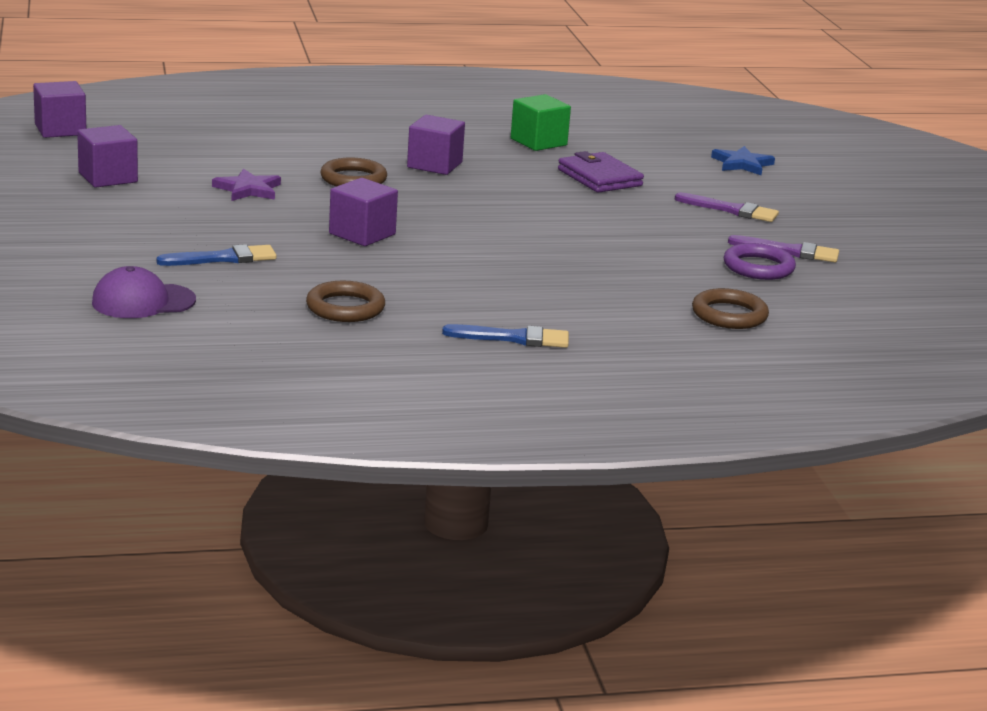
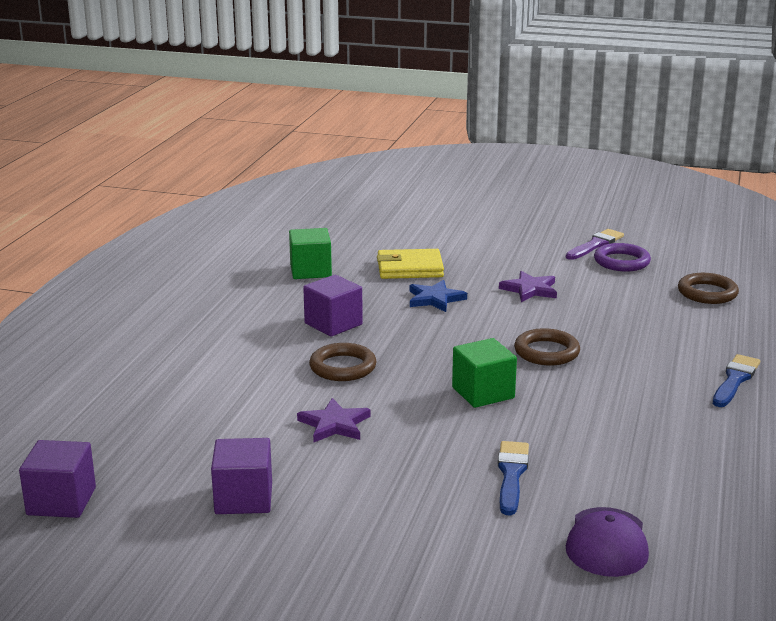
camera: 60 degrees left, 0 degrees up
(345, 308) = (653, 438): brown ring -> brown ring (546, 352)
(362, 234) = (483, 393): purple cube -> green cube
(599, 178) = (410, 268): purple wallet -> yellow wallet
(618, 231) = (530, 289): none -> purple star
(731, 210) = (506, 242): purple brush -> none
(742, 164) = (414, 215): blue star -> blue star (435, 299)

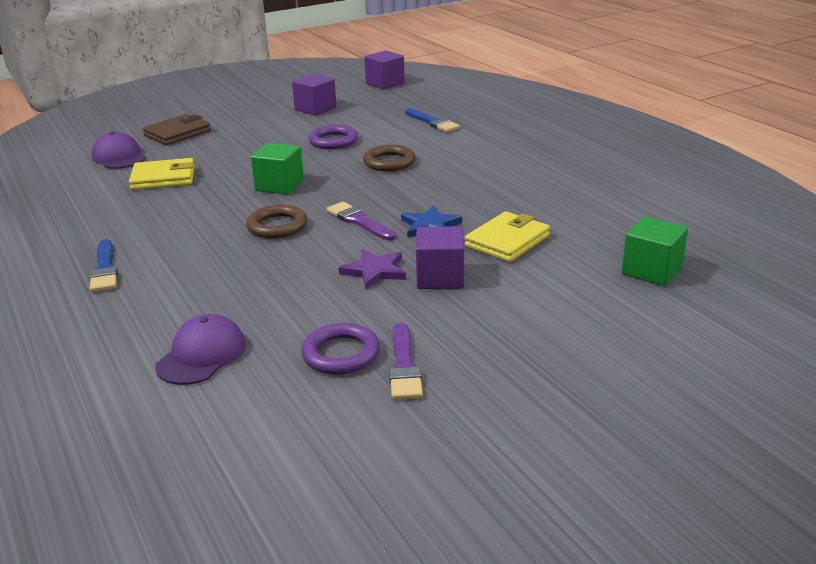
camera: 135 degrees right, 5 degrees up
(310, 271) = (566, 202): green cube -> green cube (651, 271)
(333, 324) = (454, 179): purple cube -> purple cube (440, 277)
(334, 424) = (333, 141): purple star -> purple ring
(477, 326) = (359, 221): none -> purple brush
(481, 554) = (177, 133): none -> brown wallet
(511, 474) = (202, 160): blue brush -> blue brush (433, 122)
(587, 467) = (163, 178): none -> yellow wallet
(707, 293) = (201, 355): brown ring -> purple cap

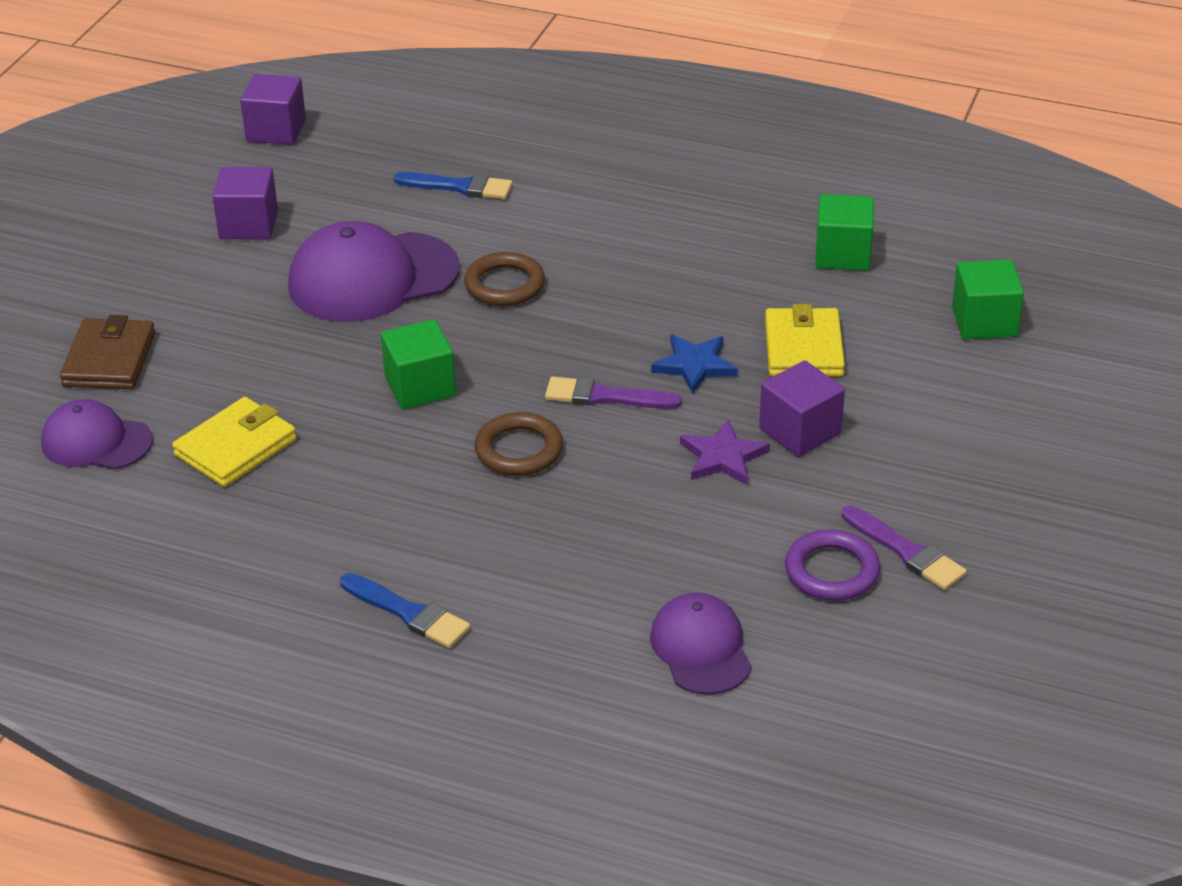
camera: 40 degrees left, 10 degrees up
(333, 141) = (373, 278): purple ring -> purple cap
(602, 208) = (842, 254): none -> green cube

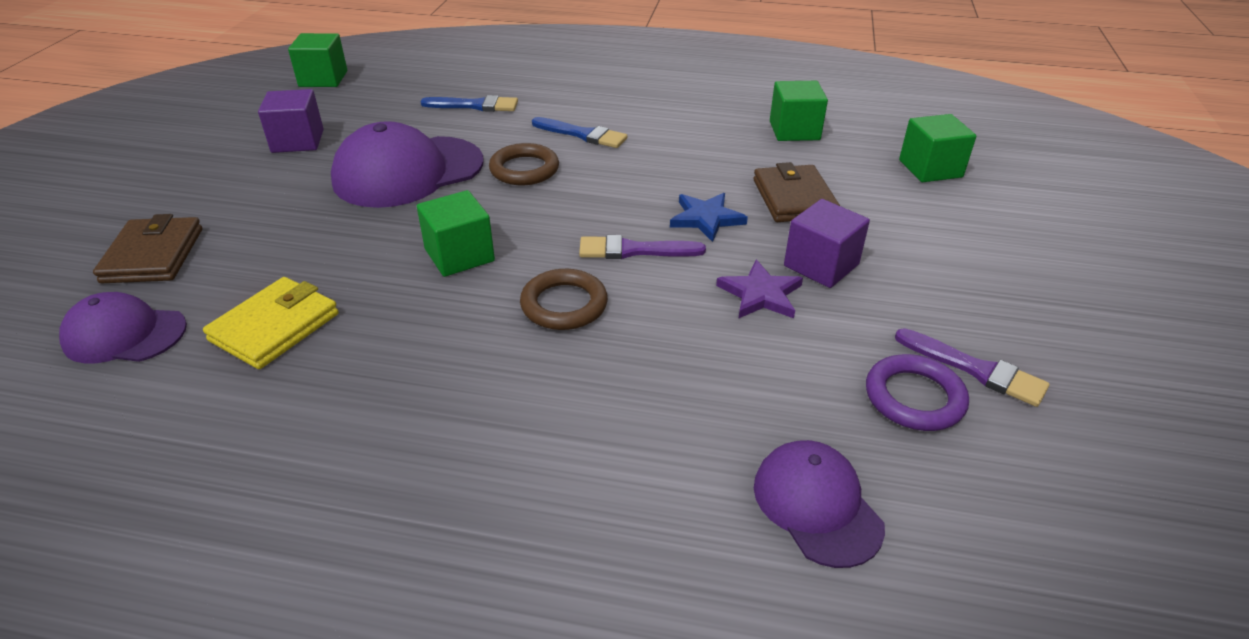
camera: 10 degrees left, 0 degrees up
(276, 130) = (323, 79): purple cube -> green cube
(409, 613) = (473, 498): blue brush -> blue brush (583, 134)
(803, 348) = (794, 198): yellow wallet -> brown wallet

